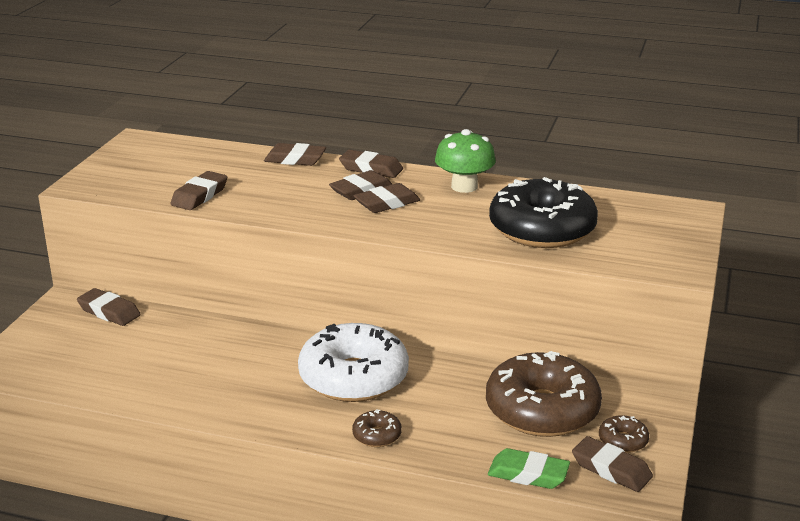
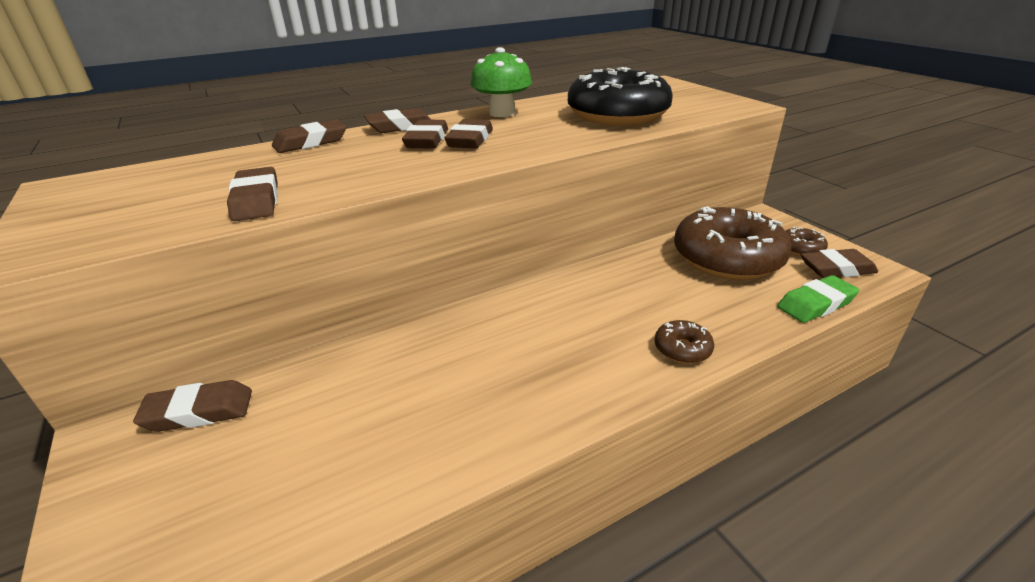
camera: 45 degrees left, 5 degrees up
(353, 378) = (572, 316): white donut -> none

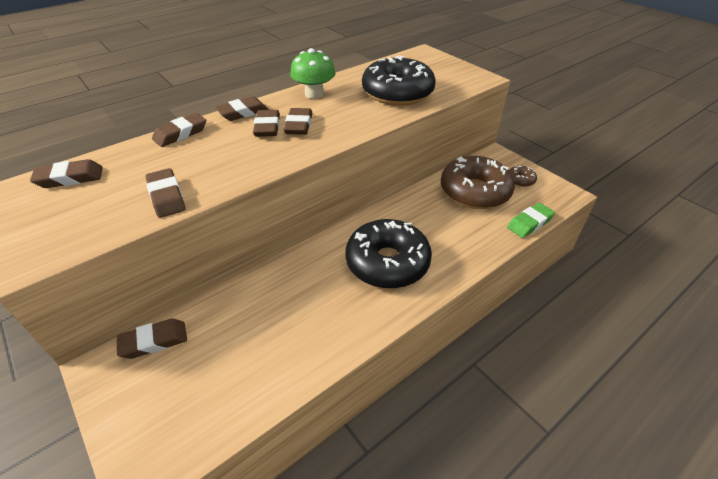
camera: 10 degrees left, 10 degrees up
(578, 339) = (387, 263): none -> black donut
(682, 349) = (452, 264): brown donut -> none
(836, 269) = (542, 195): brown eraser -> brown eraser (70, 178)

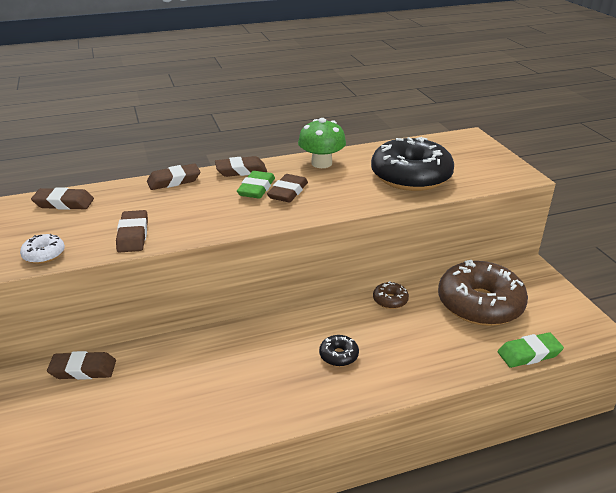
camera: 20 degrees right, 10 degrees down
(75, 238) = (44, 254): none -> white donut
(267, 127) = (256, 189): brown eraser -> green eraser
(387, 263) = (338, 355): black donut -> black donut, size x0.42
(520, 180) = (545, 303): brown donut -> brown donut (390, 300)

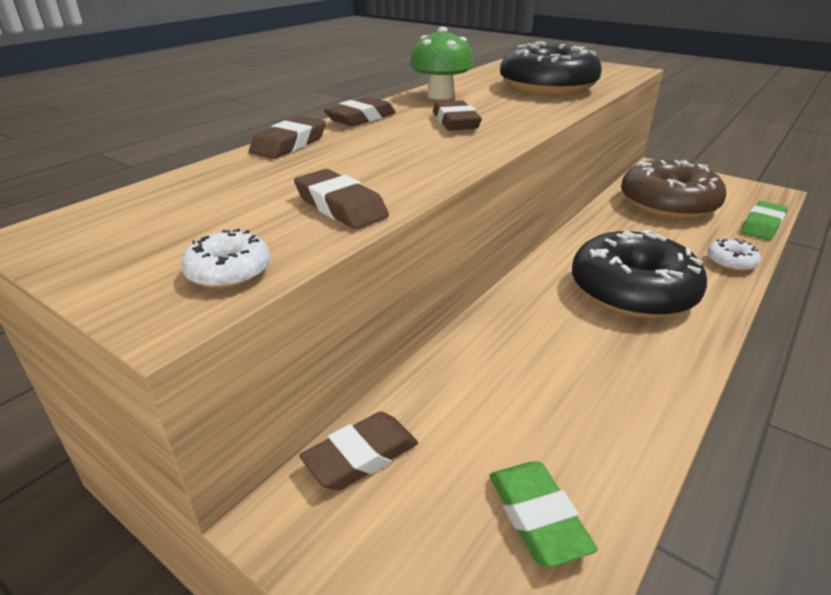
camera: 35 degrees left, 0 degrees up
(64, 203) = (148, 206): brown eraser -> none
(256, 189) = (413, 127): green eraser -> green eraser (537, 517)
(338, 355) = (632, 291): black donut -> black donut, size x2.40
(390, 300) = (595, 227): brown donut -> none
(445, 369) = (731, 262): none -> white donut

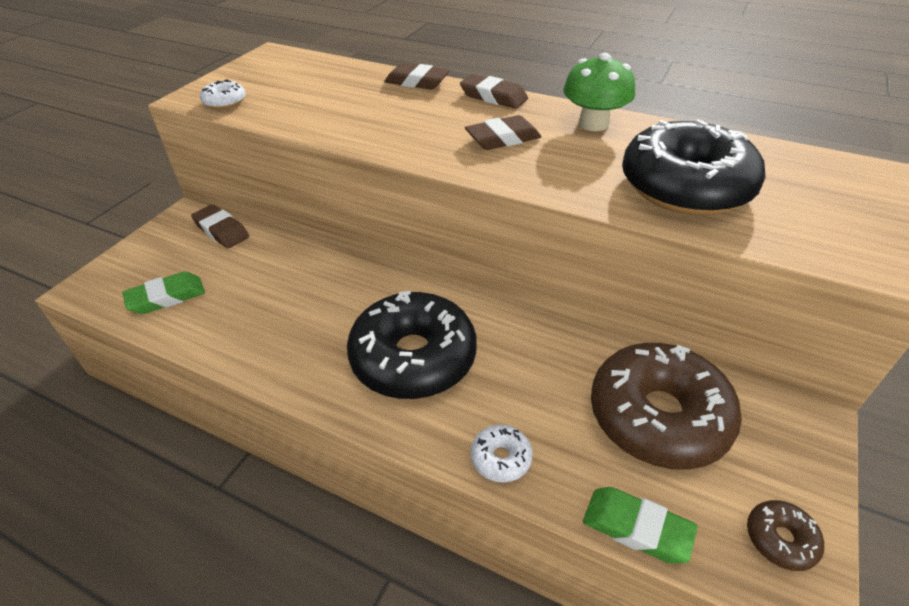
camera: 80 degrees right, 10 degrees up
(340, 206) = (304, 116): brown eraser -> none
(745, 191) = (780, 539): none -> brown donut

